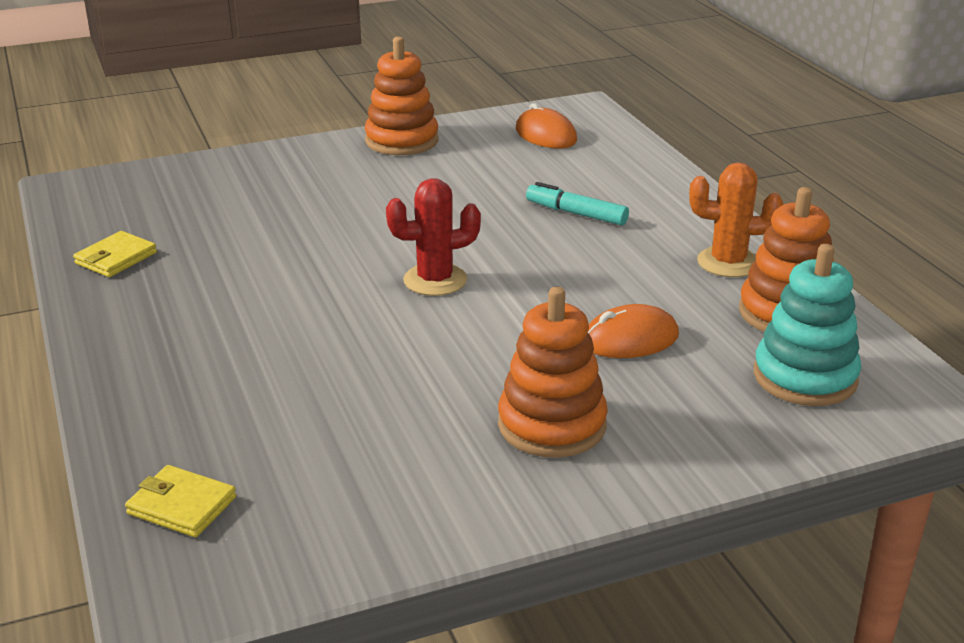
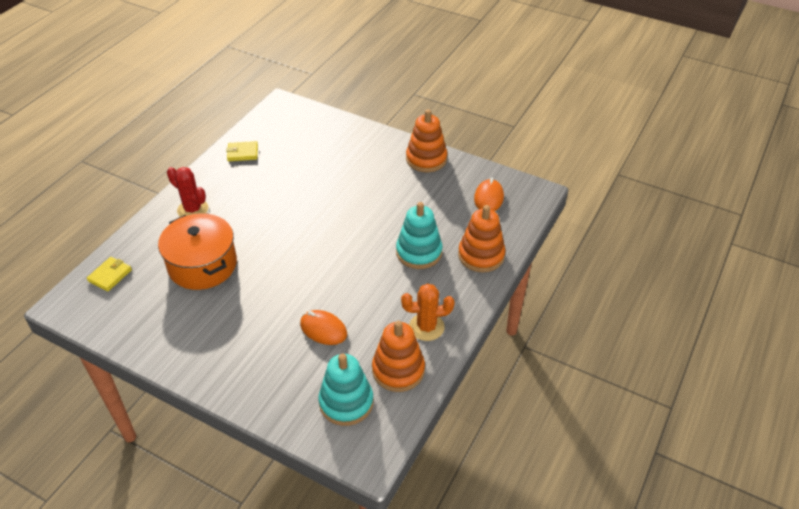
camera: 50 degrees right, 15 degrees up
(181, 506) = (110, 275): yellow wallet -> yellow wallet turned 45 degrees clockwise
(320, 393) = (202, 265): none -> orange pot
(435, 280) = (313, 244): red cactus -> red cactus (193, 209)
(552, 425) = (237, 340): orange stacking toy -> orange stacking toy (481, 255)
(576, 213) = (419, 252): turquoise marker -> turquoise stacking toy
(728, 262) = (426, 327): orange cactus -> orange cactus turned 60 degrees counterclockwise

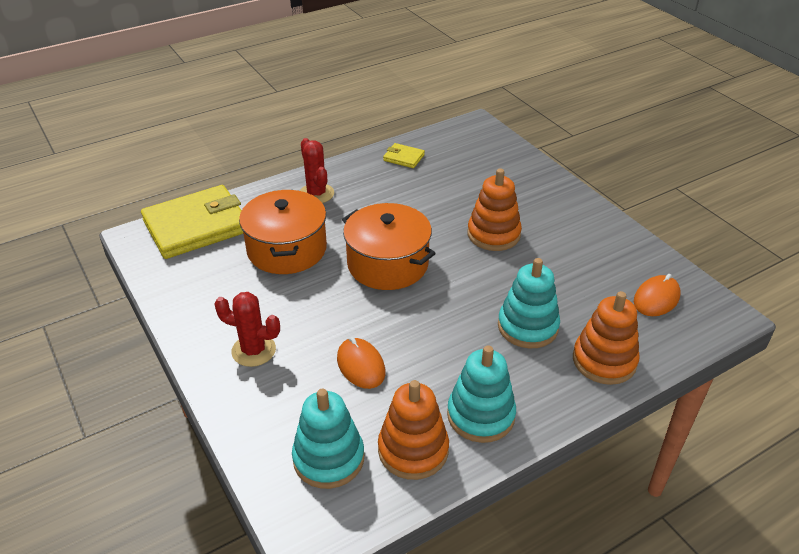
camera: 30 degrees right, 5 degrees down
(110, 275) = (196, 226): yellow wallet -> yellow wallet, size x2.33
(236, 353) = (253, 350): none -> red cactus
(290, 245) = (387, 264): none -> orange pot
(426, 159) = (603, 229): orange stacking toy -> orange stacking toy (493, 234)
(426, 327) = (480, 415): orange cactus -> turquoise stacking toy

